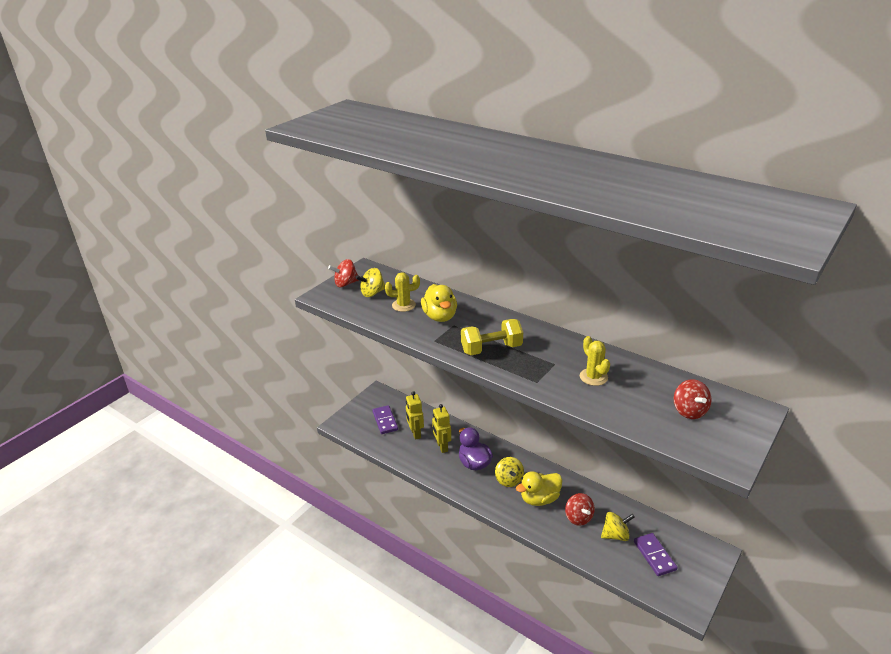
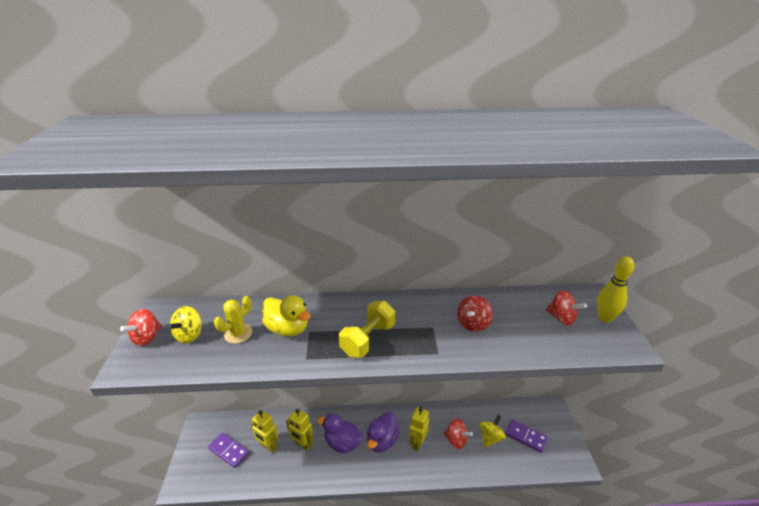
camera: 40 degrees left, 0 degrees up
(509, 480) = (382, 441): yellow spinning top -> purple duck
(539, 499) = (417, 443): yellow duck -> yellow robot
(593, 377) = (472, 324): yellow cactus -> red spinning top
(738, 431) = (604, 318): none -> yellow bowling pin

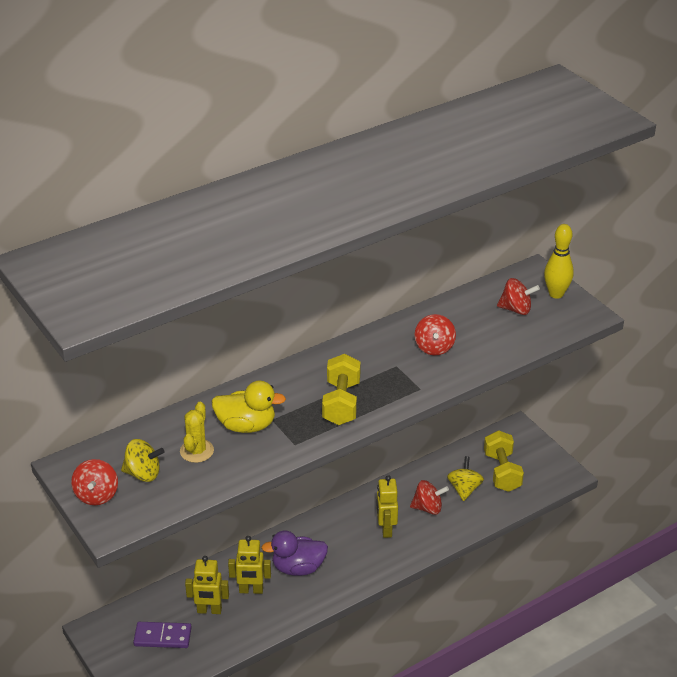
camera: 30 degrees left, 5 degrees up
(189, 335) = (143, 473): yellow spinning top -> yellow spinning top turned 75 degrees counterclockwise
(382, 441) = (343, 545): purple duck -> none
(525, 437) = (502, 472): purple domino -> yellow dumbbell

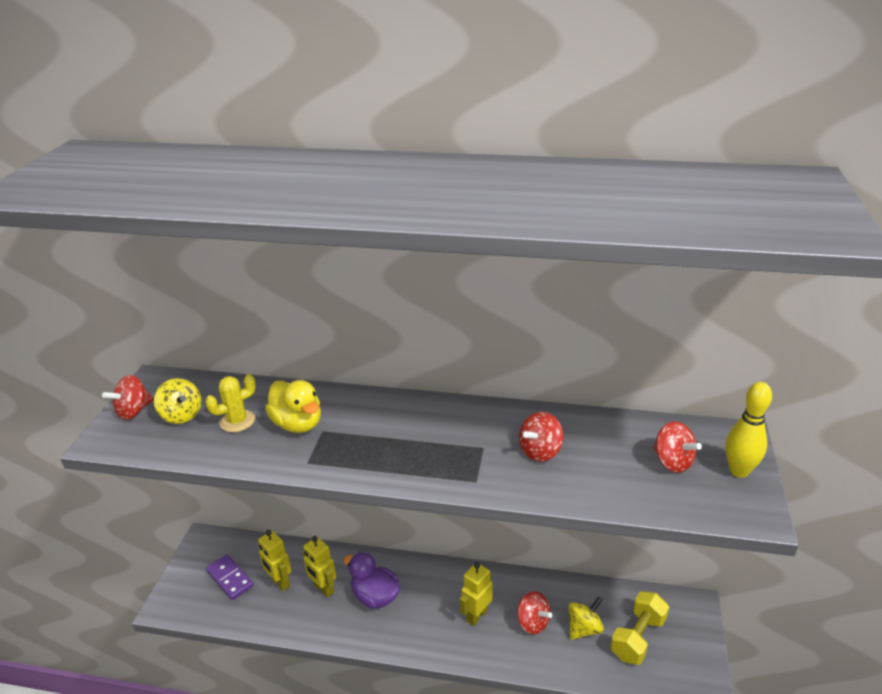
camera: 45 degrees right, 5 degrees down
(341, 403) = (392, 451): yellow dumbbell -> none

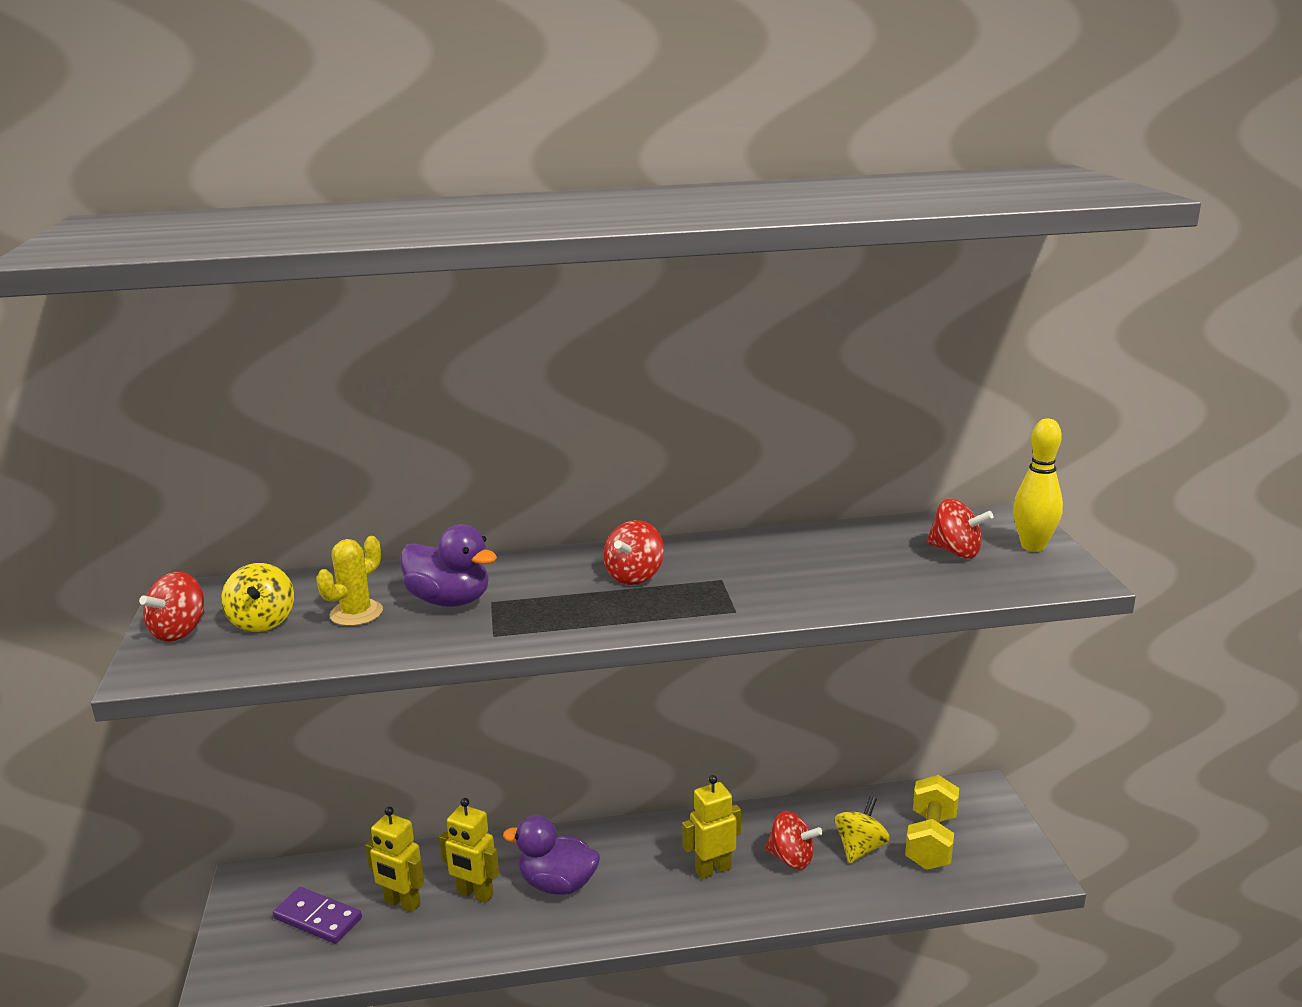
camera: 20 degrees left, 10 degrees down
(181, 415) = (262, 622): yellow spinning top -> yellow spinning top turned 45 degrees clockwise
(298, 424) = (450, 600): yellow duck -> purple duck
(476, 615) = (713, 869): yellow robot -> yellow robot turned 45 degrees clockwise
(540, 451) = (795, 570): red spinning top -> red spinning top (634, 576)

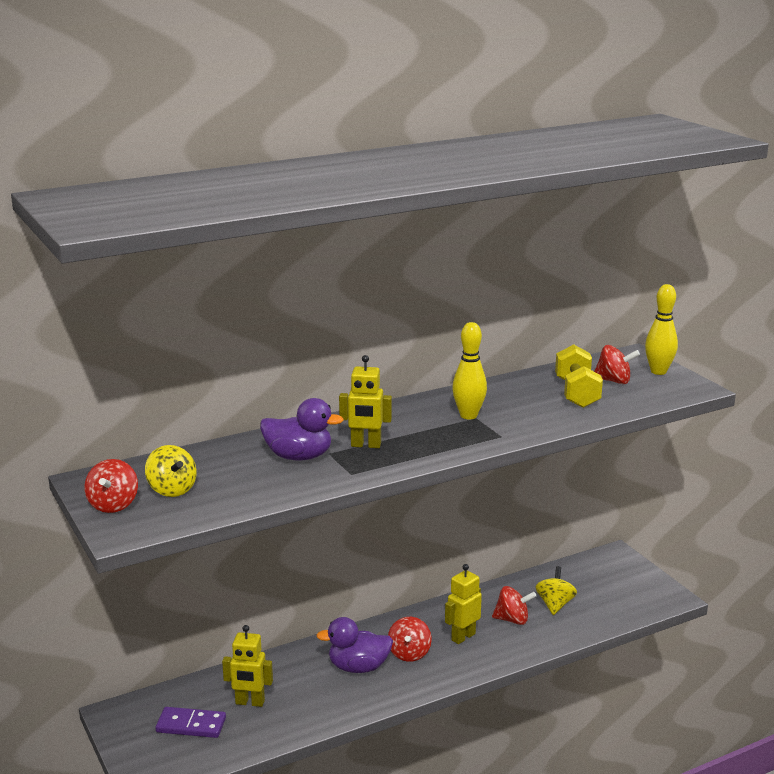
camera: 20 degrees left, 0 degrees up
(356, 613) = (238, 474): yellow cactus -> none
(474, 894) = (301, 686): yellow robot -> yellow robot (366, 445)
(634, 576) = (415, 423): red spinning top -> red spinning top (409, 653)
(713, 575) = (468, 415): none -> yellow bowling pin
(931, 841) = (598, 591): yellow dumbbell -> yellow dumbbell (577, 393)

